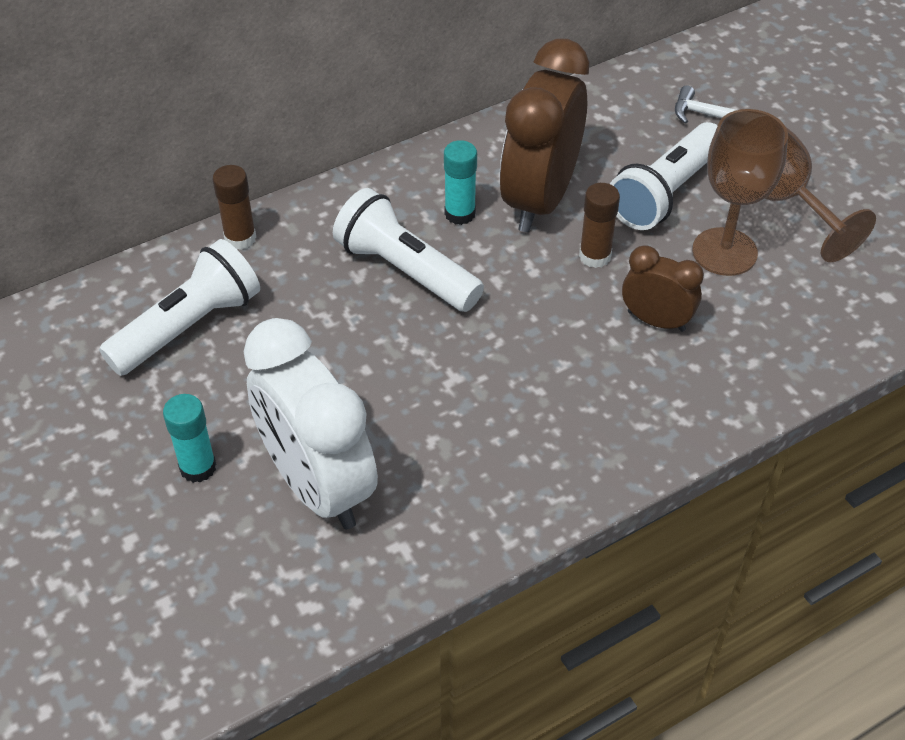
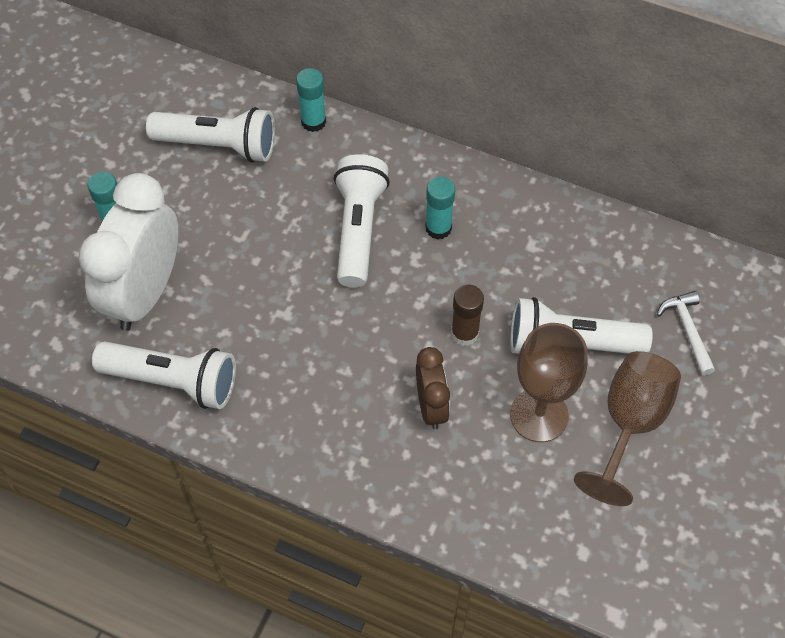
camera: 55 degrees right, 10 degrees up
(240, 238) = (313, 122): brown glue stick -> turquoise glue stick
(456, 516) = (173, 381): none -> white flashlight
(540, 199) = (493, 268): brown clock -> none

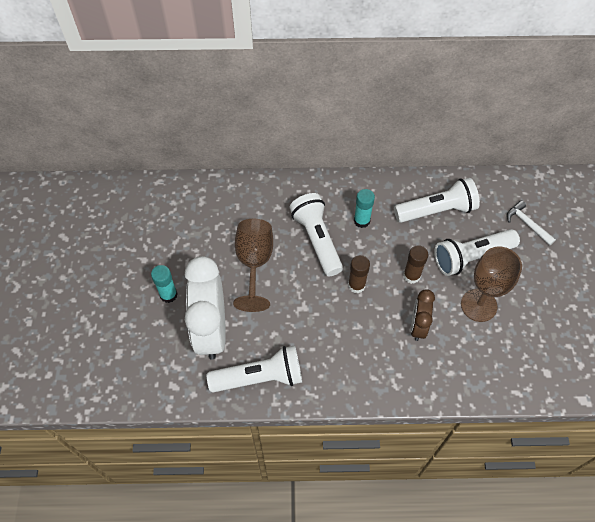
camera: 25 degrees left, 0 degrees up
(219, 145) = (205, 222): white flashlight -> white flashlight (437, 210)
(313, 122) = (254, 186): turquoise glue stick -> none
(377, 314) = (356, 285): none -> brown glue stick
(431, 406) = (418, 326): brown clock -> brown clock turned 135 degrees counterclockwise
(630, 423) = (528, 289): brown goblet -> brown goblet (254, 263)

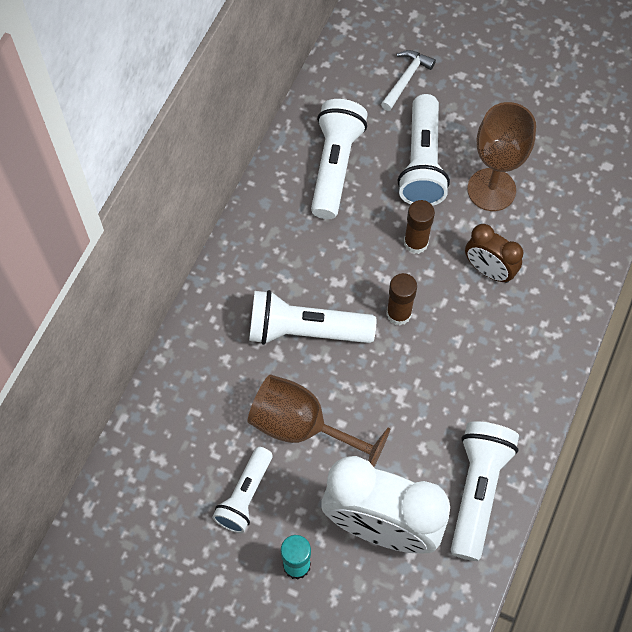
camera: 65 degrees left, 5 degrees up
(198, 251) = (245, 496): none -> white flashlight
(361, 221) = (304, 262): turquoise glue stick -> none
(527, 224) = (406, 79): white hammer -> white hammer turned 135 degrees clockwise

